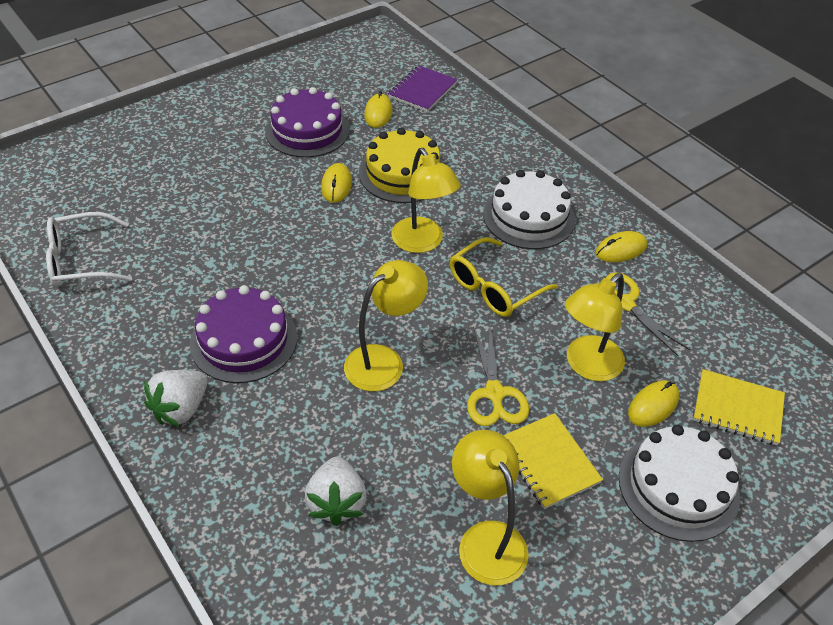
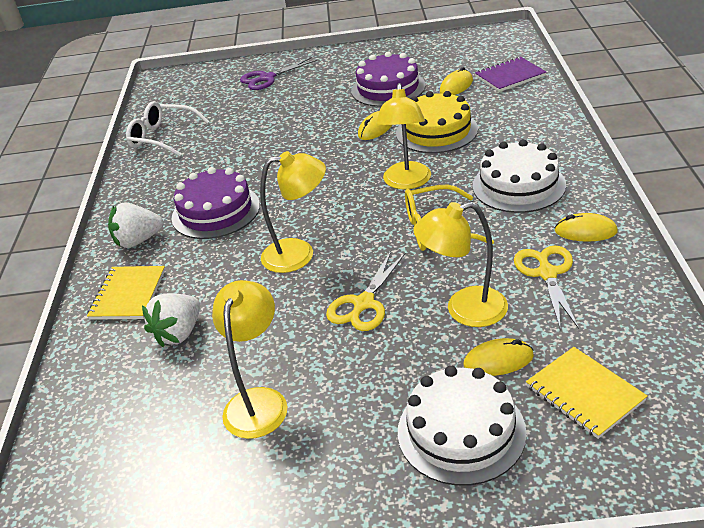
camera: 40 degrees right, 10 degrees down
(149, 146) = (267, 78): none -> purple scissors
(548, 462) = (361, 368): yellow notebook -> yellow notebook (128, 294)

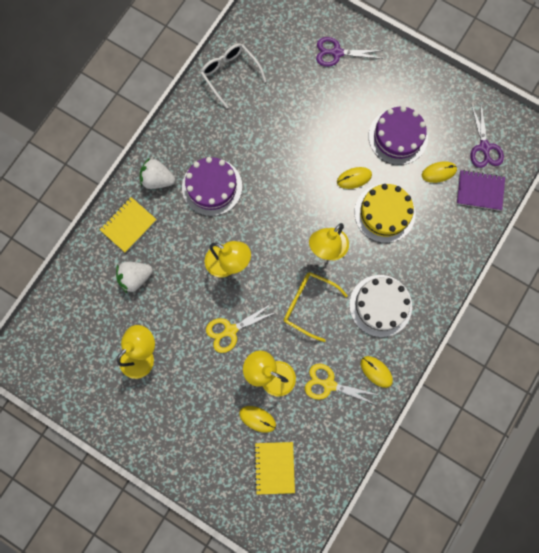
camera: 30 degrees right, 40 degrees up
(461, 431) = (209, 443): white cake -> none
(478, 56) = (484, 147): none -> purple scissors
(547, 273) = (329, 384): yellow scissors -> yellow scissors turned 105 degrees counterclockwise

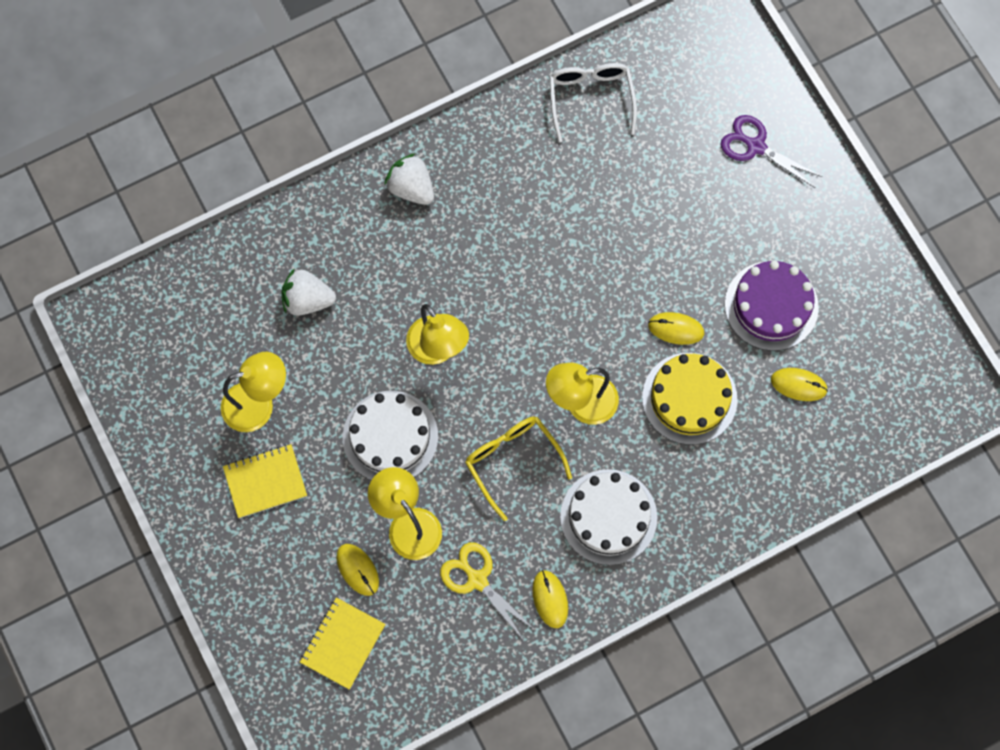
camera: 30 degrees right, 5 degrees down
(128, 225) = (338, 227): yellow notebook -> yellow notebook (265, 481)
(212, 187) = (477, 236): purple cake -> none
(230, 330) = (390, 437): yellow scissors -> white cake
(479, 191) = (841, 441): purple notebook -> none
(484, 147) = (884, 385): purple scissors -> none

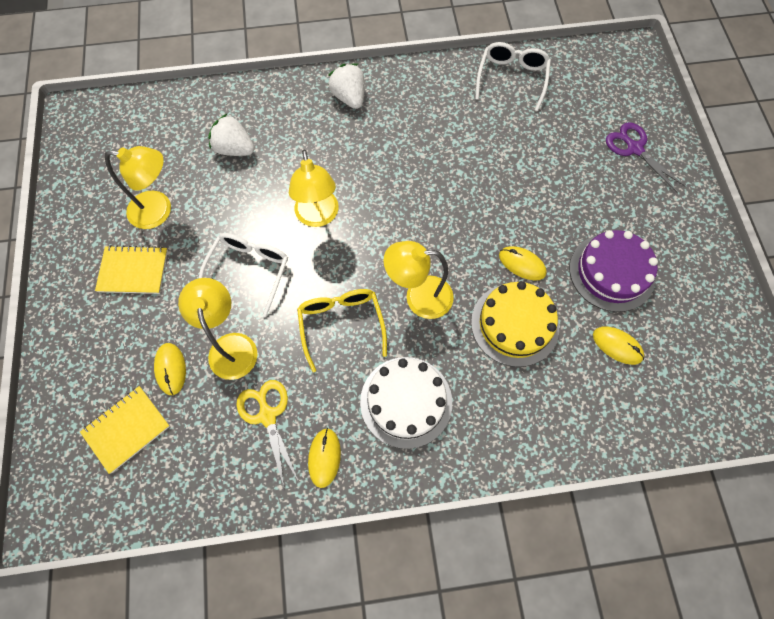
camera: 20 degrees right, 5 degrees down
(390, 437) = (249, 270): white cake -> white glasses

